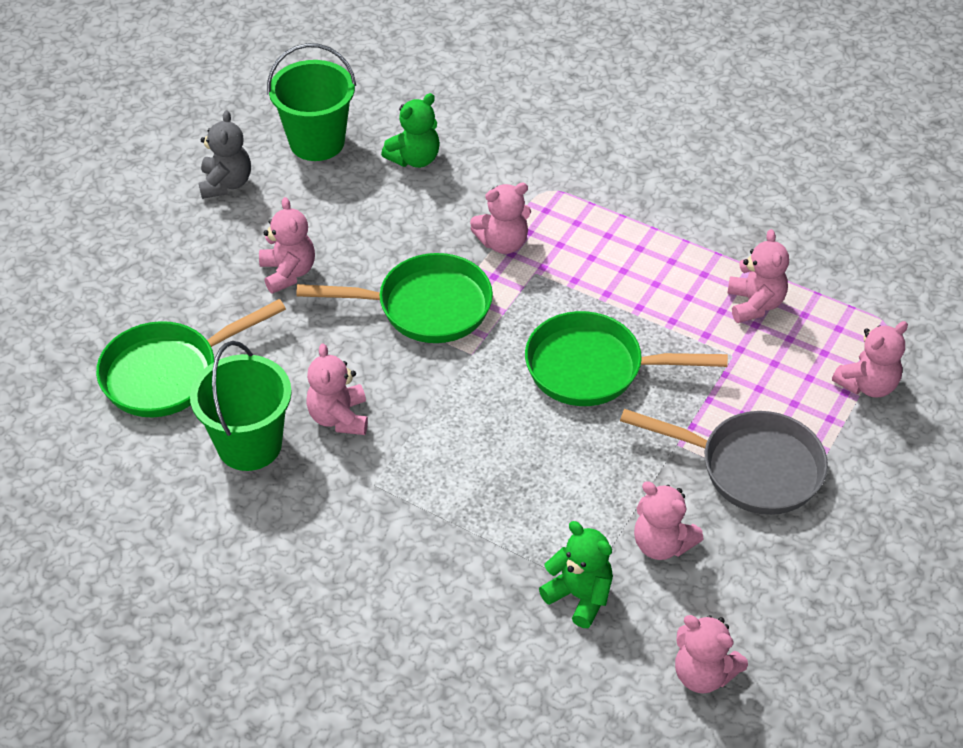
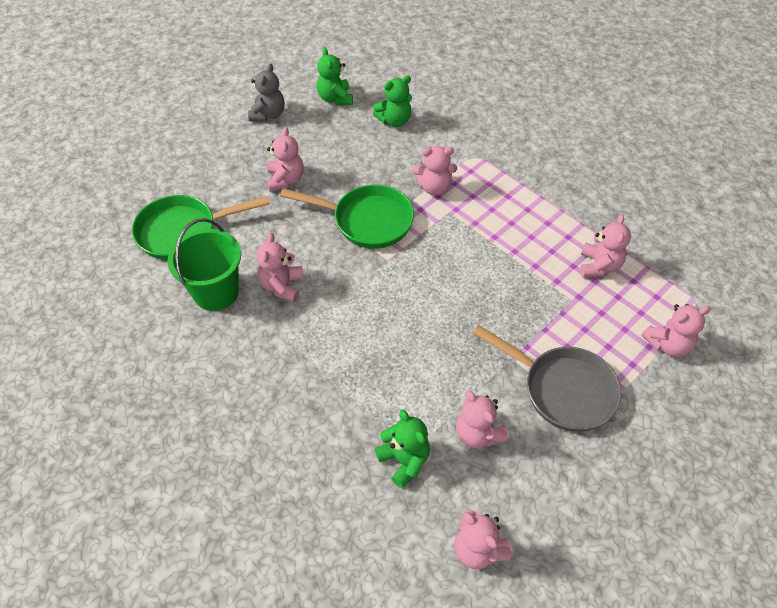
camera: 15 degrees right, 5 degrees up
(317, 142) = (335, 98): green bucket -> green teddy bear
(593, 368) = (468, 288): green pan -> none

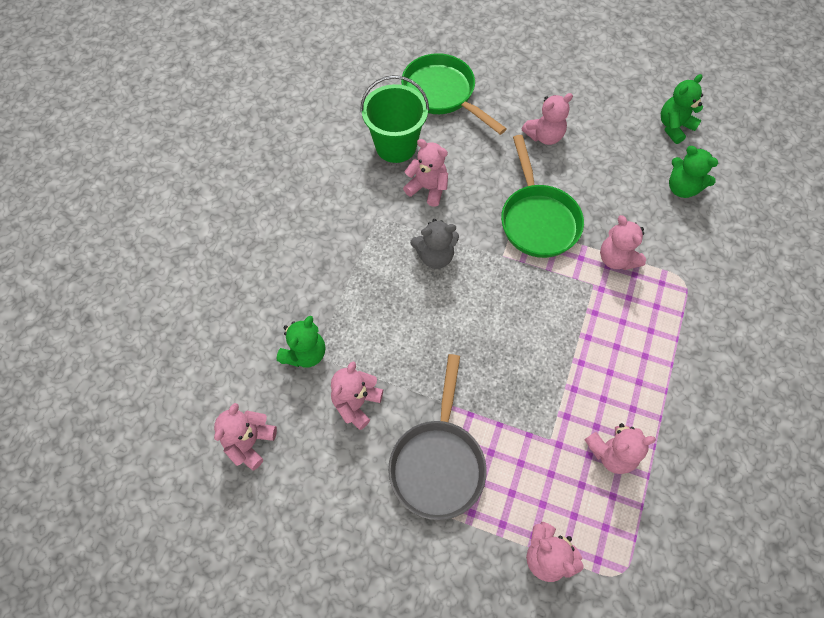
camera: 65 degrees right, 10 degrees up
(268, 114) = (613, 86): grey teddy bear -> grey teddy bear (435, 256)
(282, 286) = (428, 188): pink teddy bear -> pink teddy bear turned 45 degrees clockwise

